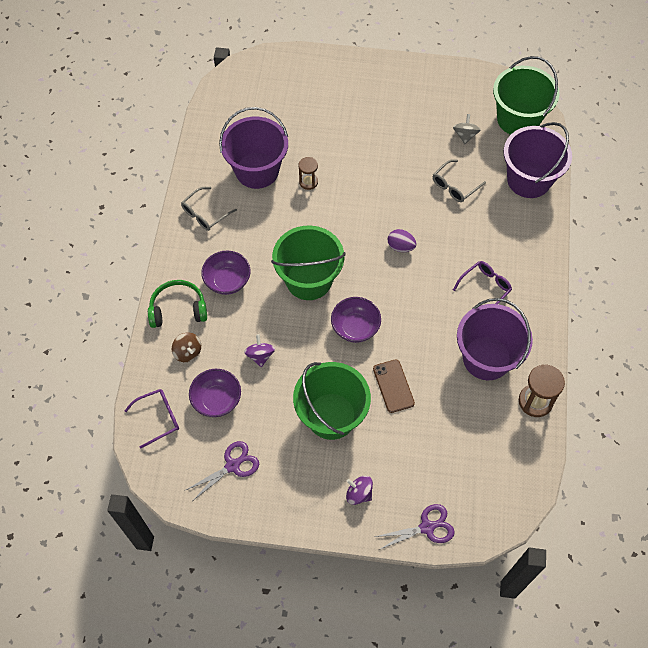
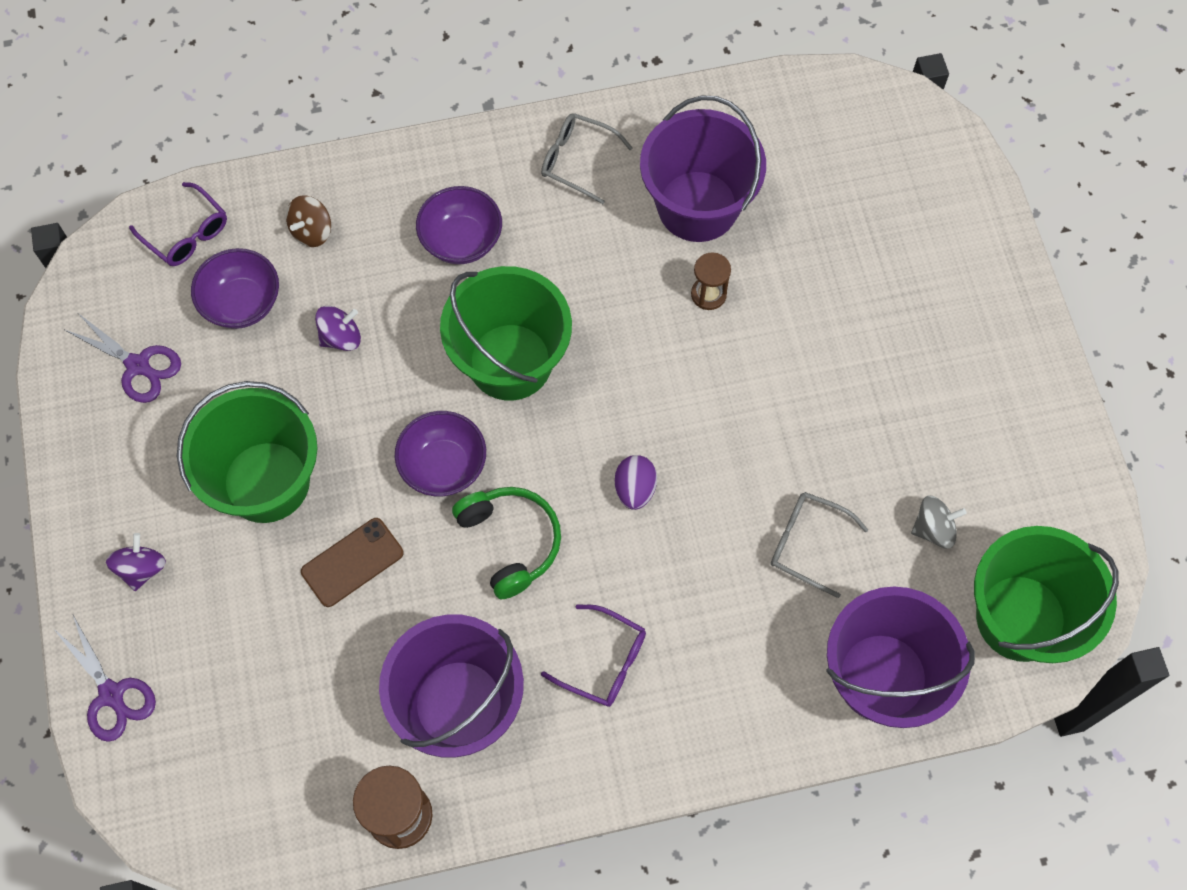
camera: 70 degrees right, 5 degrees up
(178, 309) = (383, 189): green headphones -> green headphones (510, 542)

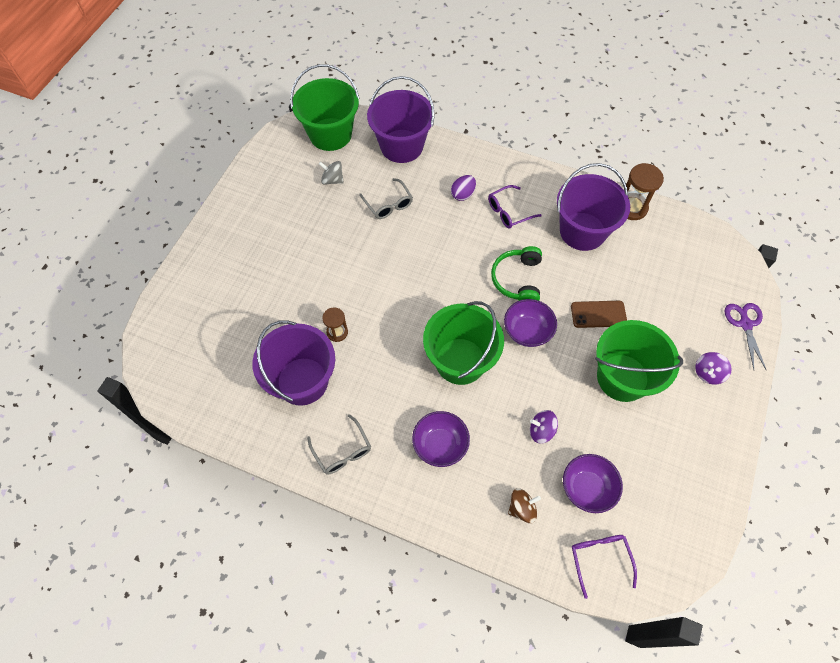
camera: 145 degrees left, 5 degrees down
(138, 366) = (666, 487): purple scissors -> none
(604, 662) = (508, 212): purple glasses -> purple glasses turned 90 degrees counterclockwise
(635, 489) = (444, 268): purple egg -> purple egg (463, 194)

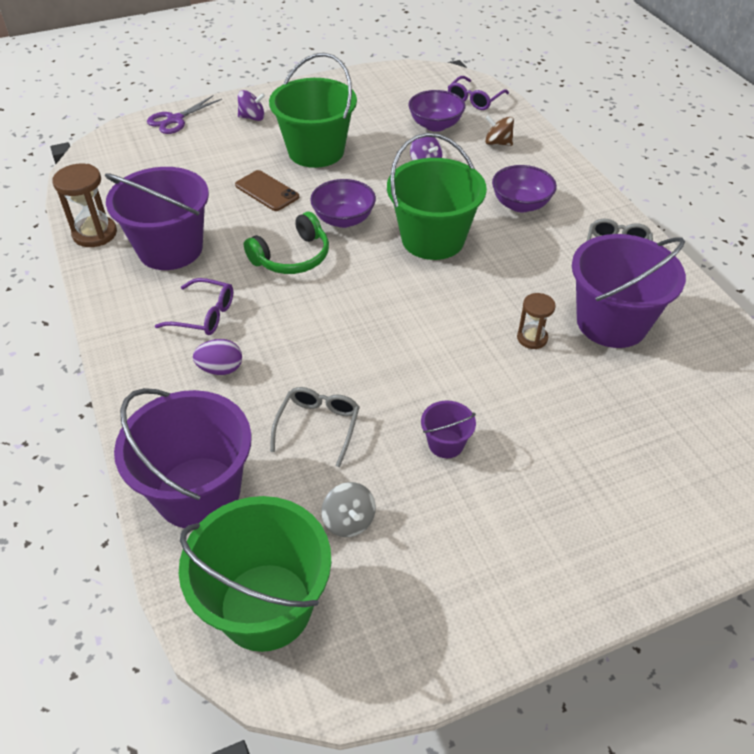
camera: 135 degrees left, 15 degrees down
(326, 240) = (446, 443): none -> purple bucket

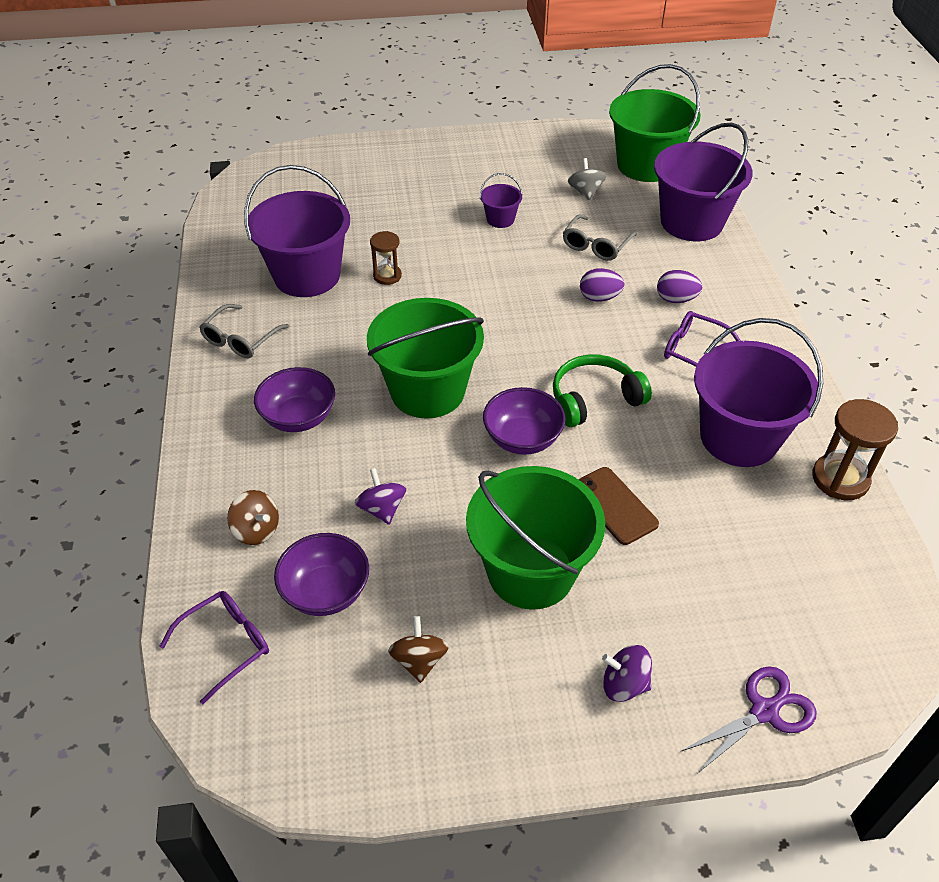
camera: 165 degrees left, 0 degrees up
(303, 355) = (599, 298): none -> purple egg
(367, 109) = (419, 660): none -> brown spinning top

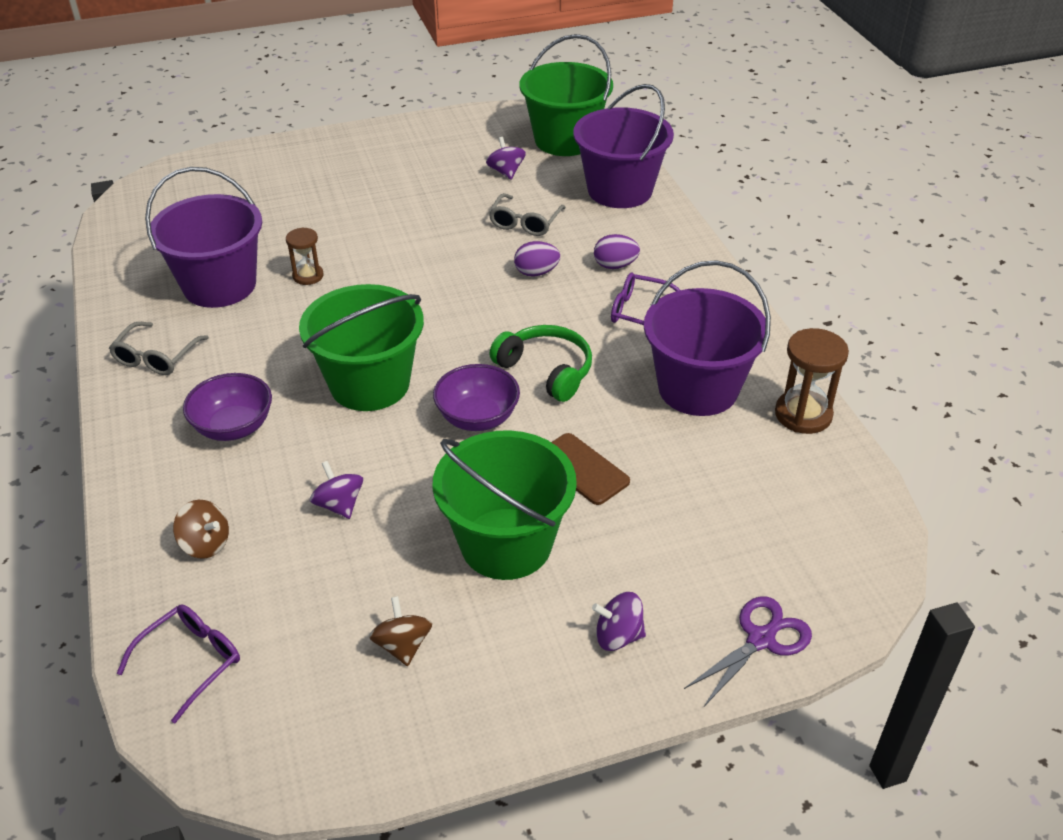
camera: 10 degrees left, 5 degrees down
(326, 592) = (291, 594): purple bowl -> none
(500, 219) = (421, 208): purple bucket -> none
(585, 192) = (506, 172): grey spinning top -> purple spinning top
(594, 399) = (546, 370): green headphones -> green headphones turned 75 degrees clockwise

